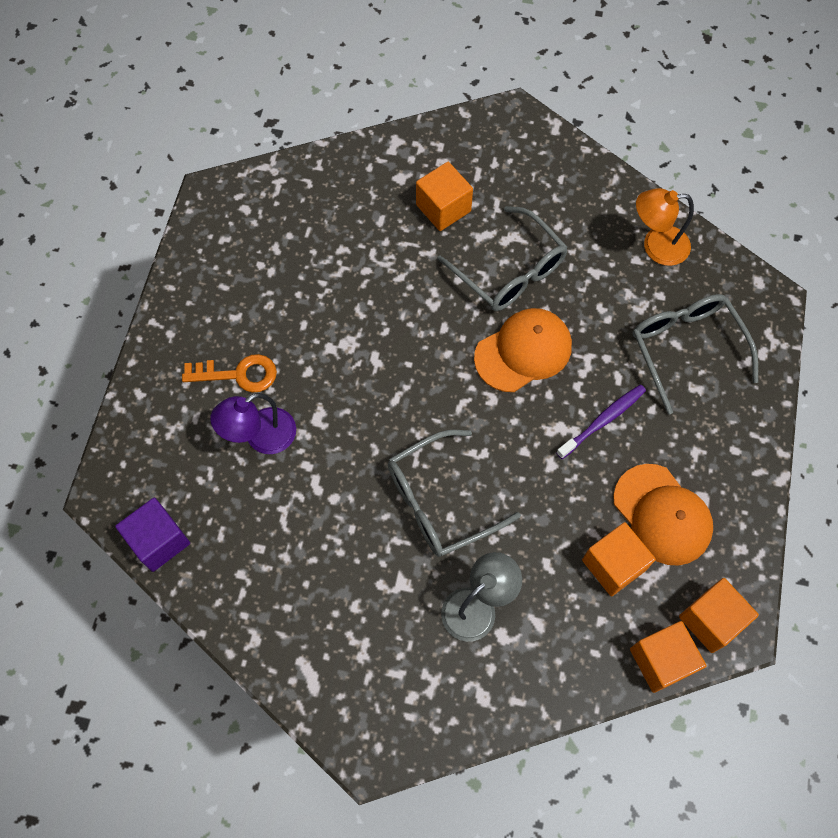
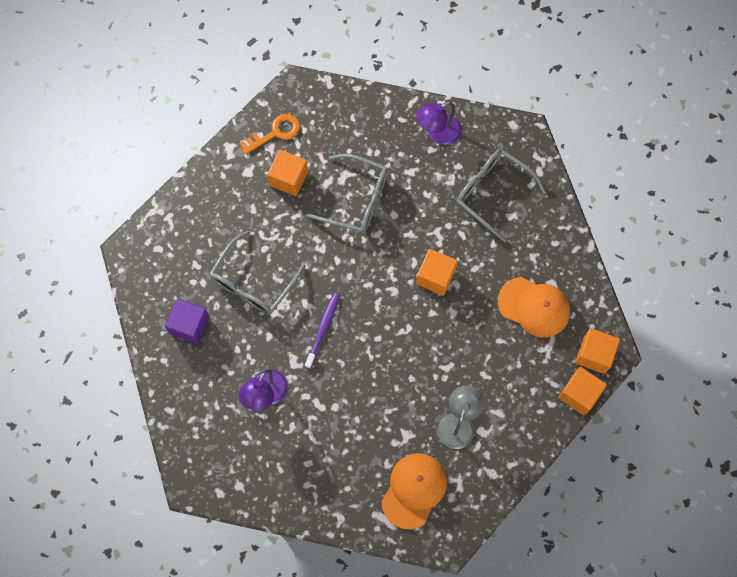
camera: 30 degrees left, 5 degrees up
(159, 541) = (244, 494): purple cube -> purple cube (190, 325)
(238, 374) = (226, 362): orange key -> orange key (275, 133)
(440, 501) = (400, 372): grey glasses -> grey glasses (253, 282)
(523, 351) = (395, 249): orange cap -> orange cap (414, 490)
(603, 420) = (468, 267): purple toothbrush -> purple toothbrush (323, 329)
(613, 565) = (522, 353): orange cube -> orange cube (435, 277)
(656, 246) = (438, 133): orange lamp -> purple lamp

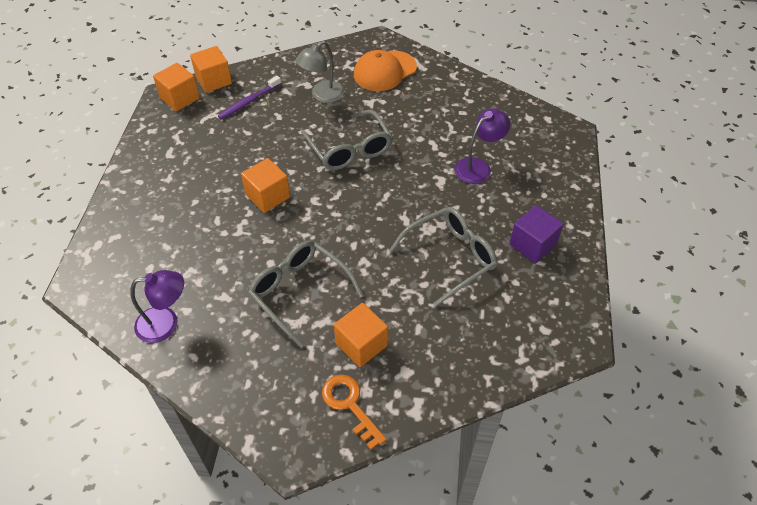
camera: 155 degrees left, 20 degrees down
(275, 133) = (350, 405): orange key -> orange key turned 60 degrees clockwise
(323, 329) = (399, 195): purple toothbrush -> purple toothbrush (249, 101)
(492, 193) = (159, 243): grey glasses -> grey glasses (349, 149)
(534, 307) = (199, 144): orange cap -> none

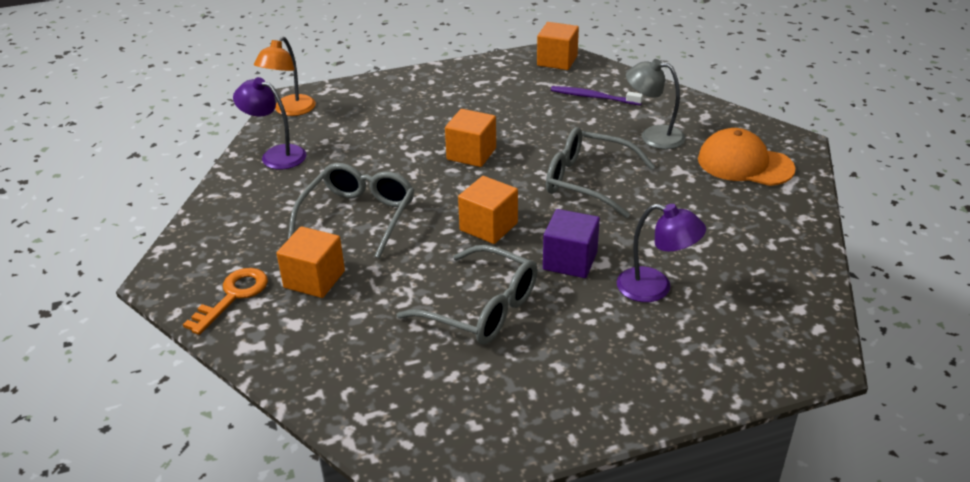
camera: 65 degrees right, 15 degrees down
(98, 293) = (290, 110): none -> orange lamp
(166, 323) = (276, 155): purple lamp -> purple lamp turned 150 degrees clockwise
(213, 80) = (602, 68): orange cube -> orange cube (488, 226)
(349, 149) = (587, 181): grey glasses -> grey glasses turned 75 degrees clockwise
(532, 244) = (558, 377): purple cube -> purple cube (570, 261)

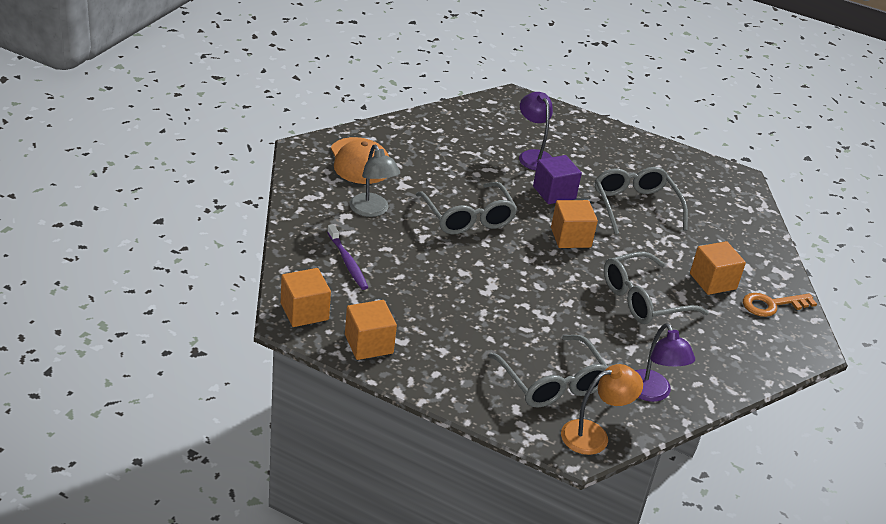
camera: 140 degrees left, 0 degrees up
(353, 119) = (552, 383): none -> grey glasses
(471, 154) = (508, 287): orange cube -> orange cube (368, 344)

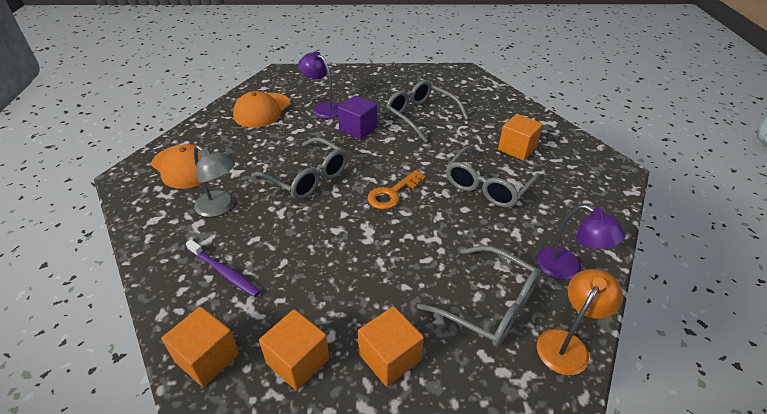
camera: 25 degrees left, 5 degrees up
(466, 134) = (262, 110): none -> orange cap
(570, 237) = (396, 159): orange cube -> orange cube (389, 357)
(772, 305) = (567, 149): orange key -> orange key (392, 193)

